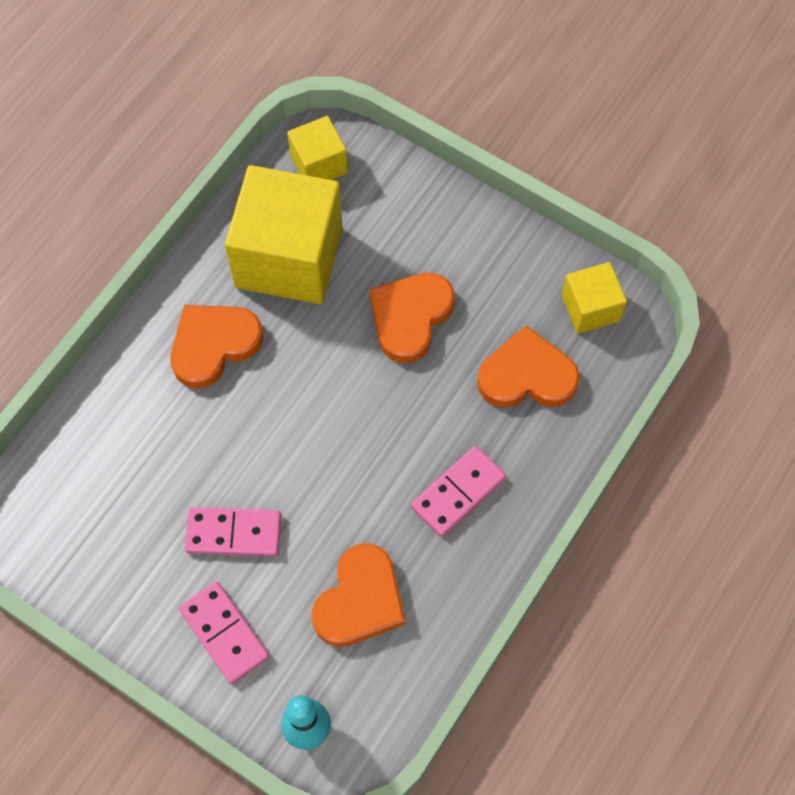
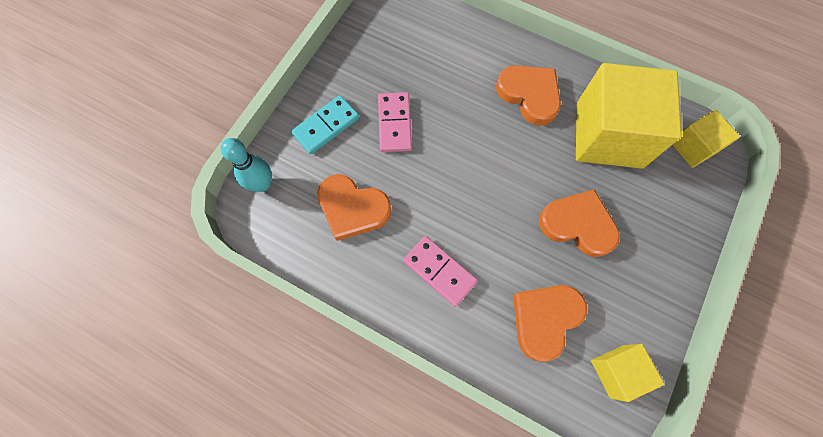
camera: 85 degrees right, 5 degrees up
(224, 633) = (326, 126): pink domino -> turquoise domino
(527, 375) = (545, 319): orange heart -> orange heart turned 135 degrees counterclockwise

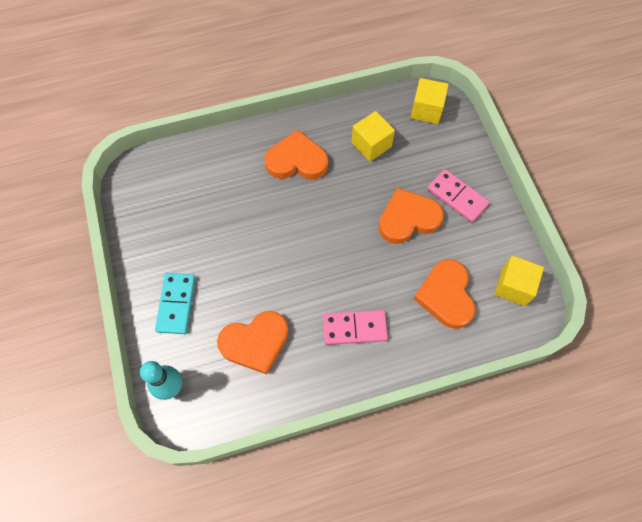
camera: 45 degrees left, 5 degrees down
(394, 123) = (224, 258): pink domino -> pink domino (457, 197)
(608, 135) = (371, 145): yellow cube -> yellow cube, size x0.50

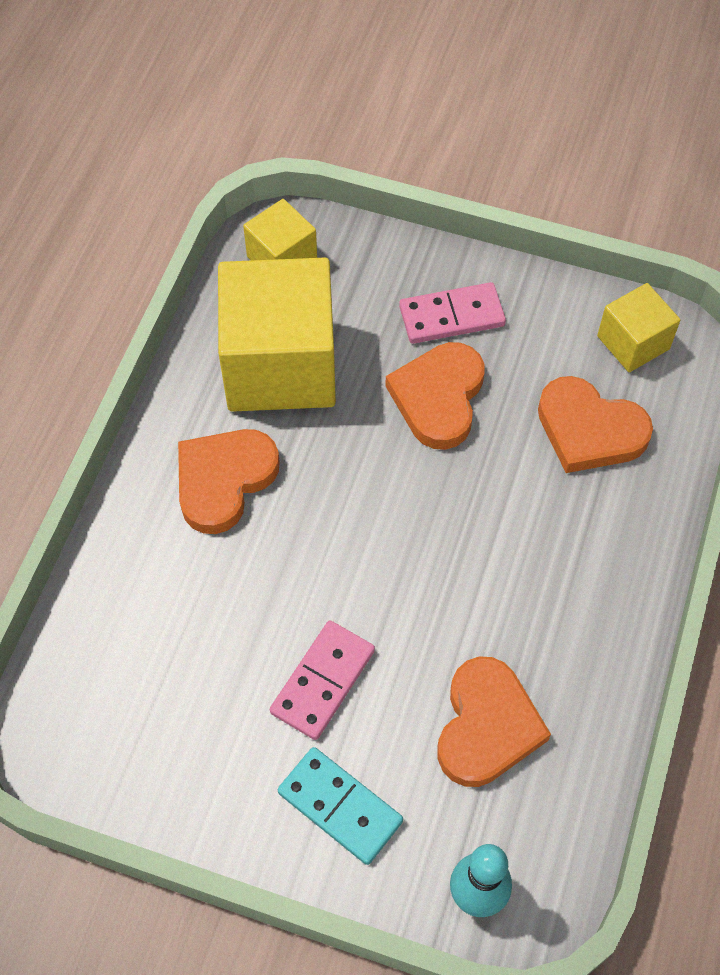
camera: 55 degrees left, 5 degrees down
(354, 328) = (557, 576): pink domino -> pink domino (323, 681)
(371, 145) = (280, 365): yellow cube -> yellow cube, size x1.98

